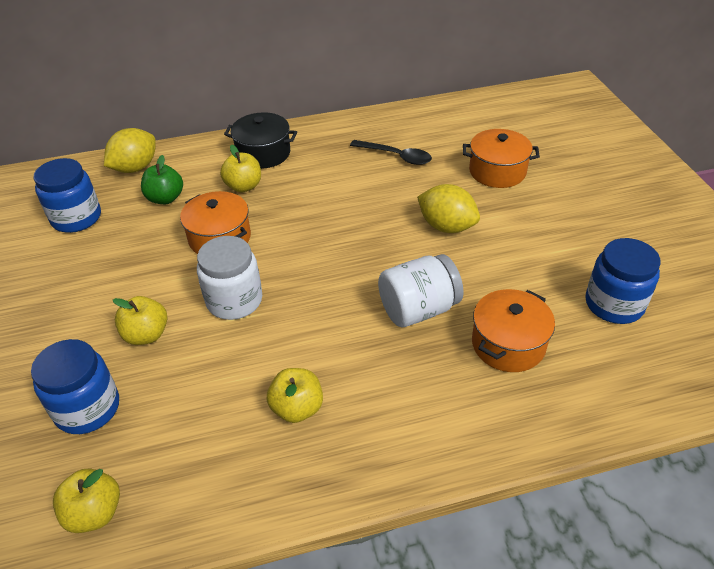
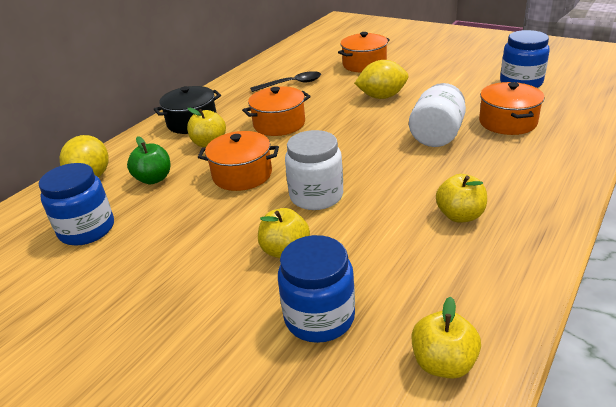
camera: 40 degrees left, 10 degrees down
(318, 200) = (279, 124): none -> orange pot

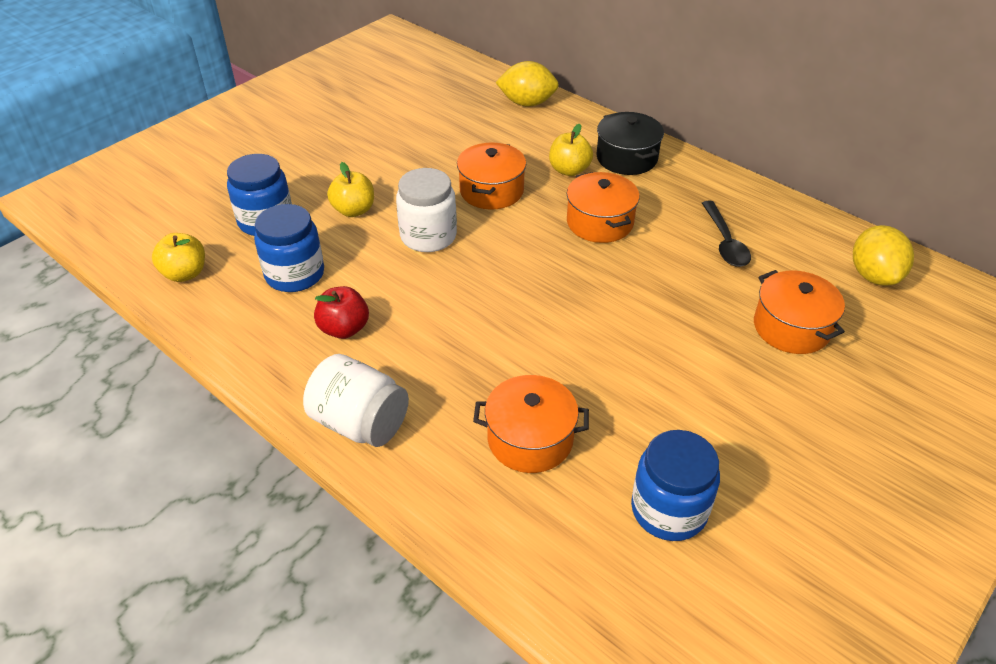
camera: 95 degrees right, 10 degrees up
(87, 229) = (440, 109): blue jar -> blue jar (295, 274)
(154, 179) = (508, 138): green apple -> none
(382, 97) = (655, 325): yellow lemon -> yellow lemon (874, 275)
(436, 135) = (519, 354): white jar -> white jar (360, 423)
(460, 215) = (344, 329): yellow apple -> red apple

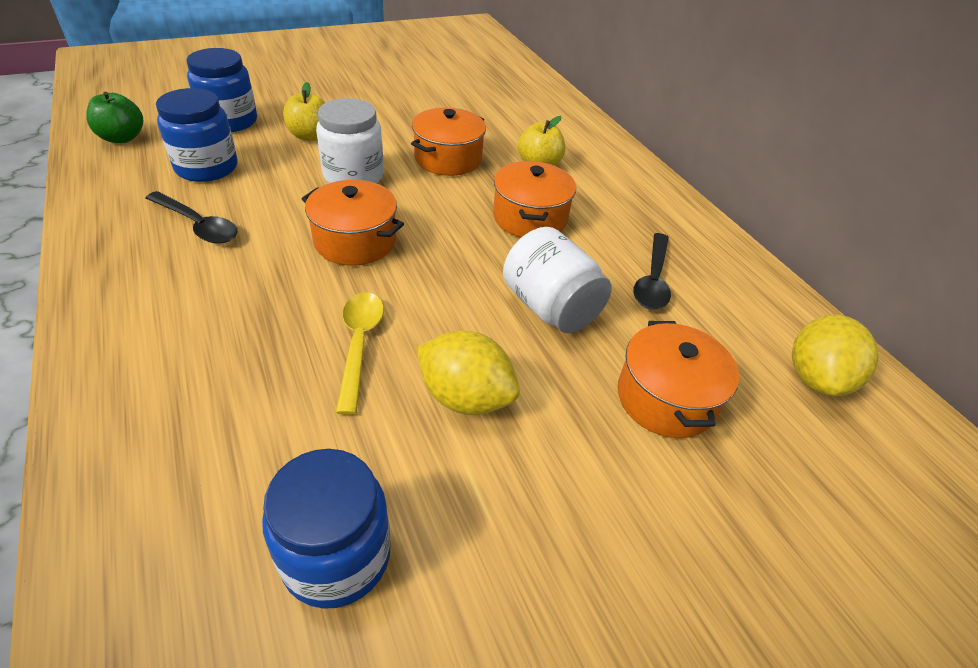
camera: 20 degrees right, 0 degrees up
(185, 273) = (122, 138): yellow apple -> green apple
(344, 329) = (198, 225): red apple -> black spoon
(360, 423) = (118, 313): white jar -> white jar (550, 308)
(527, 103) = (547, 102): yellow lemon -> yellow lemon (465, 397)
(530, 439) = (261, 399): orange pot -> orange pot (355, 241)
(561, 373) = (359, 344): none -> yellow spoon
(626, 158) = (607, 172): black pot -> none

